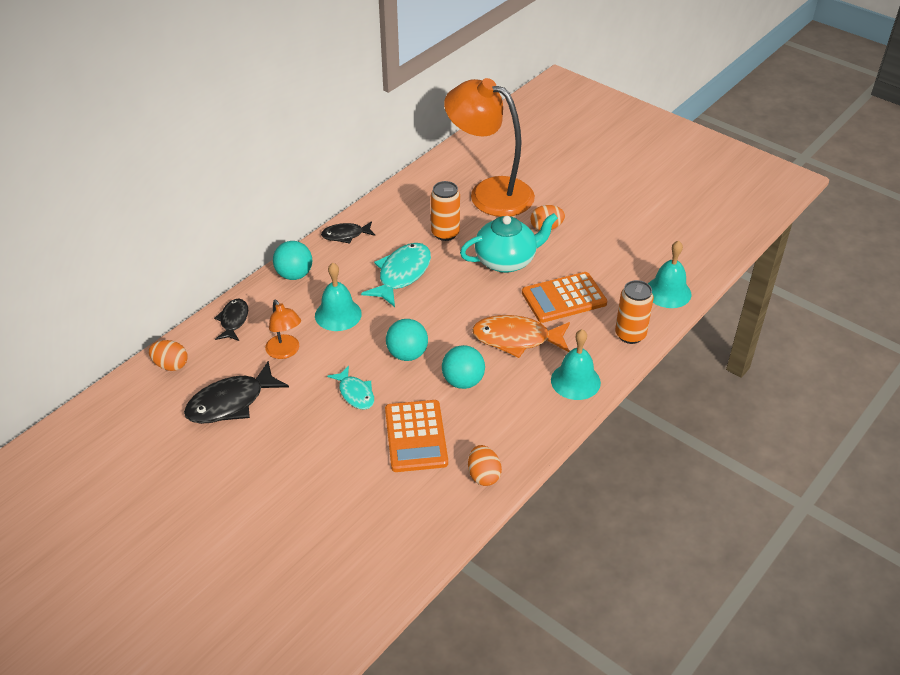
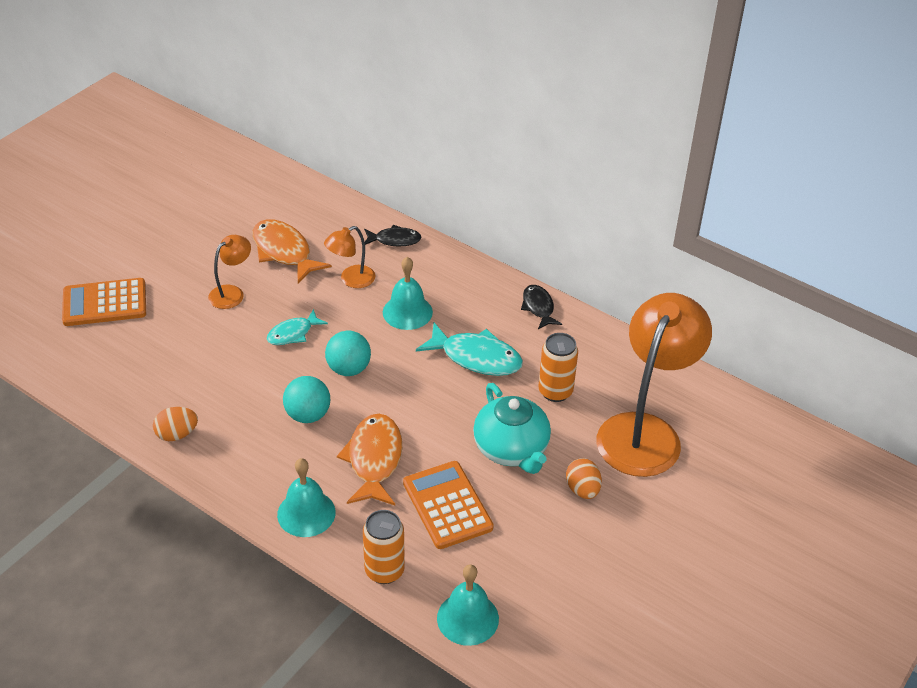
camera: 85 degrees right, 0 degrees up
(171, 365) = (333, 209): orange egg -> none
(231, 402) = (284, 252): black fish -> orange fish
(287, 443) = (232, 293): none -> orange lamp
(294, 275) = (467, 274): turquoise ball -> none
(416, 436) = (233, 381): orange calculator -> orange calculator (104, 303)

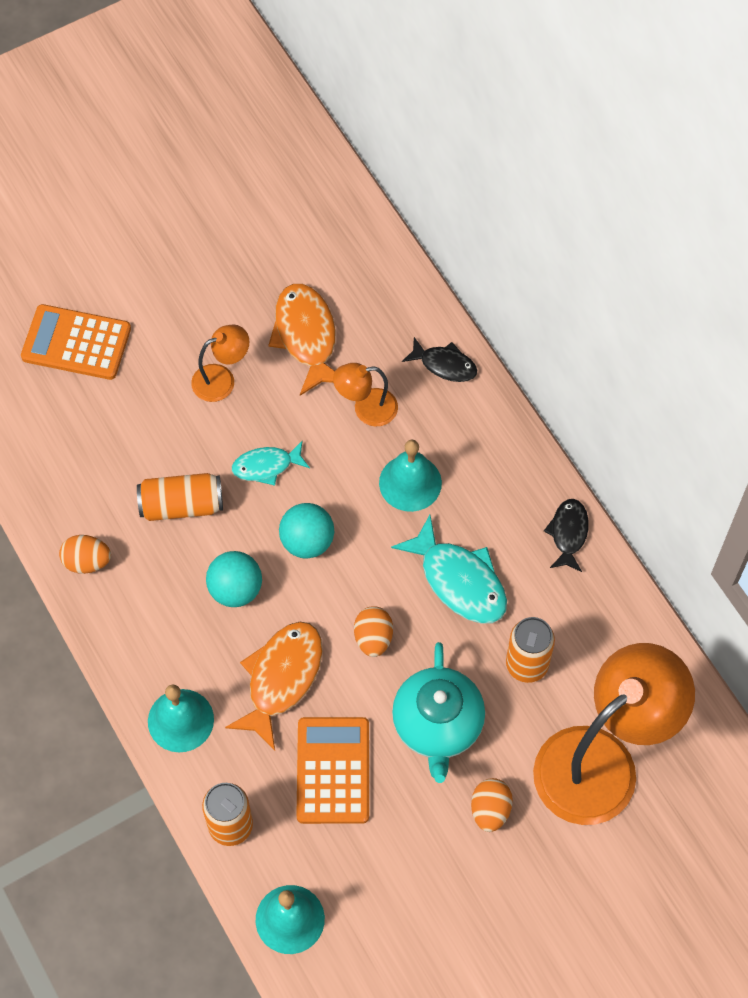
camera: 25 degrees right, 20 degrees up
(238, 376) = (181, 505): none -> orange can
(432, 411) = (373, 638): none -> orange egg

